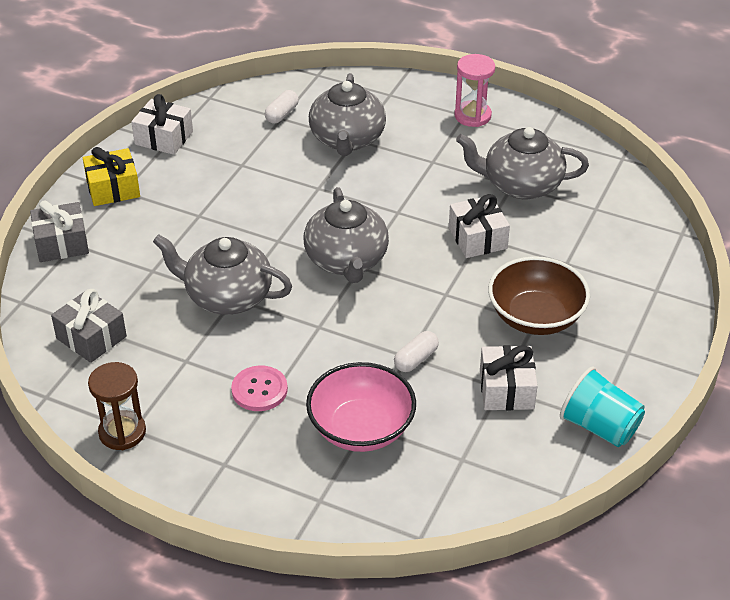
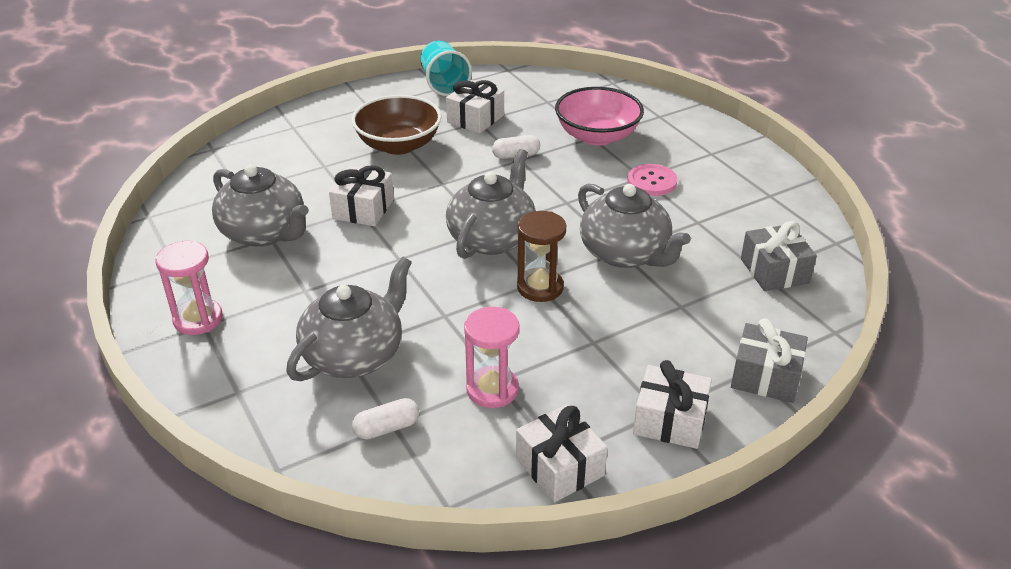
camera: 145 degrees left, 5 degrees down
(113, 188) = (670, 420): yellow gift -> white gift
(122, 432) = (779, 196): brown hourglass -> brown hourglass (540, 287)
(240, 158) = (492, 389): none -> pink hourglass

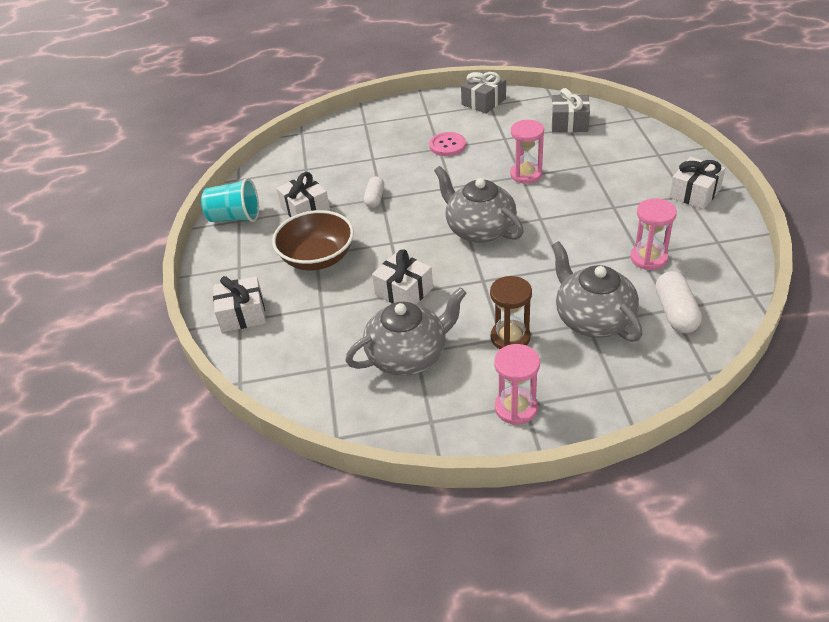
camera: 65 degrees left, 5 degrees up
(387, 428) = (675, 313): white capsule -> white capsule, size x1.52
(540, 287) = (548, 218): brown hourglass -> brown hourglass (510, 338)
(559, 467) = (726, 243): white gift -> white gift (242, 314)
(597, 136) = (373, 156): pink bowl -> none
(625, 253) = (526, 174): grey teapot -> pink hourglass
(765, 376) = (665, 151): grey gift -> grey gift (483, 102)

